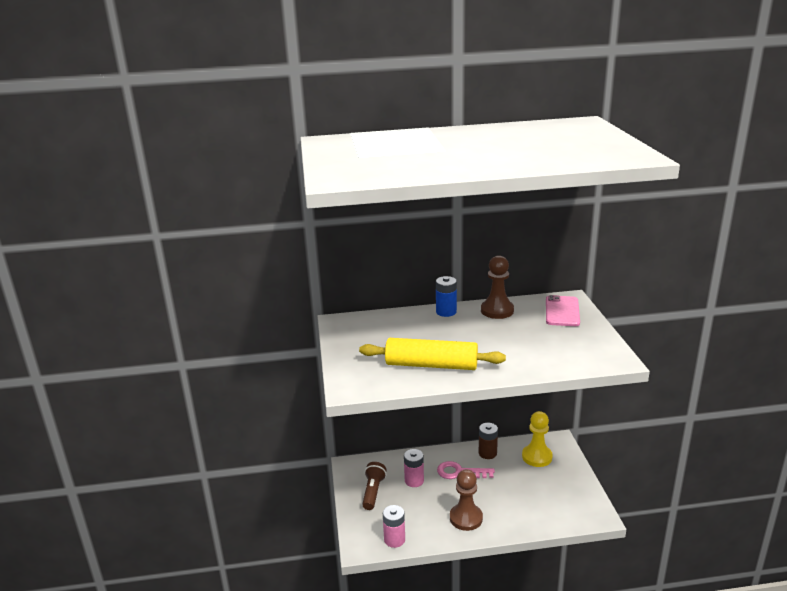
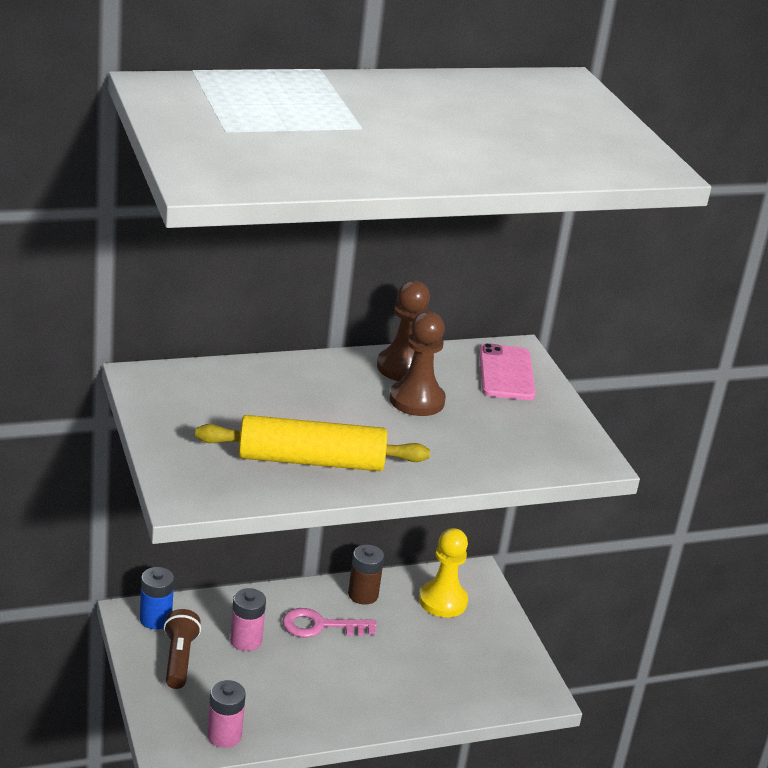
camera: 15 degrees left, 5 degrees up
(446, 312) = (321, 366): blue battery -> blue battery (155, 619)
(466, 518) = (336, 700): brown pawn -> brown pawn (417, 400)

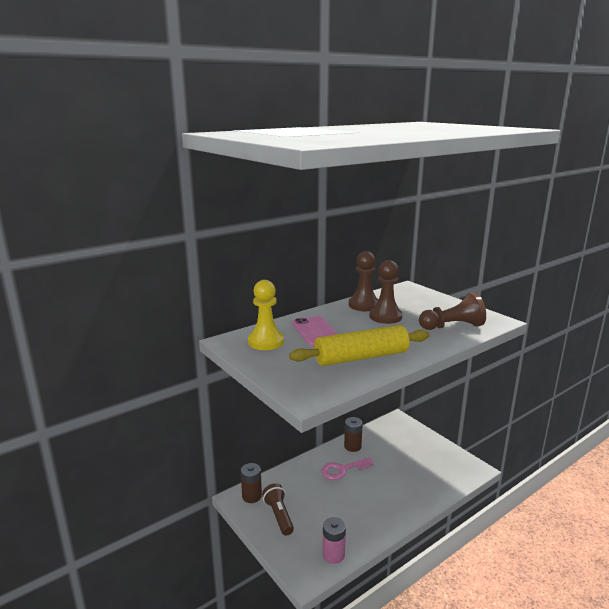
camera: 15 degrees left, 10 degrees down
(155, 619) = (252, 496): blue battery -> brown battery
(246, 640) = (309, 491): pink battery -> none
(443, 601) = (392, 437): yellow pawn -> yellow pawn (266, 342)
(505, 449) = (452, 326): none -> brown pawn
(506, 373) = (414, 296): pink phone -> pink phone (316, 332)

